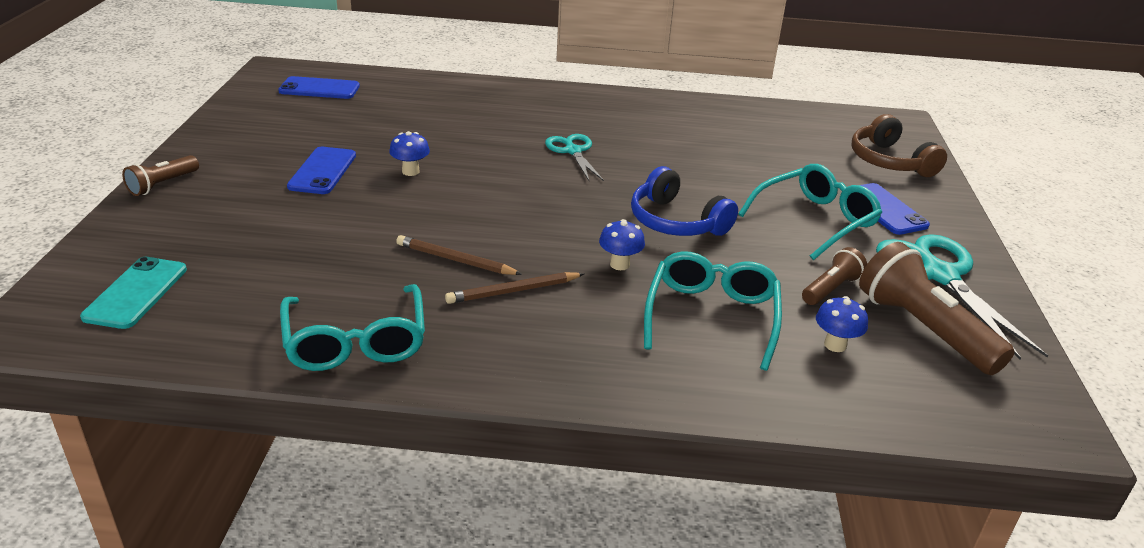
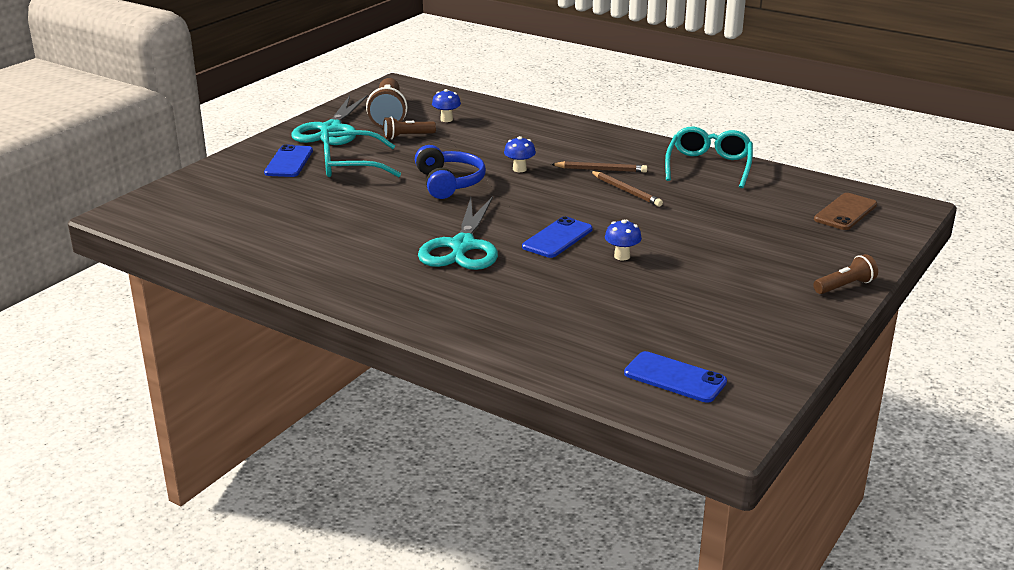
camera: 150 degrees left, 5 degrees down
(136, 293) = (845, 212): turquoise phone -> brown phone
(322, 171) = (700, 272): blue phone -> blue phone (557, 238)
(573, 151) = (462, 246): turquoise scissors -> turquoise scissors, size x1.69
(711, 317) = (496, 139): turquoise glasses -> none
(889, 161) = (212, 187): brown headphones -> none

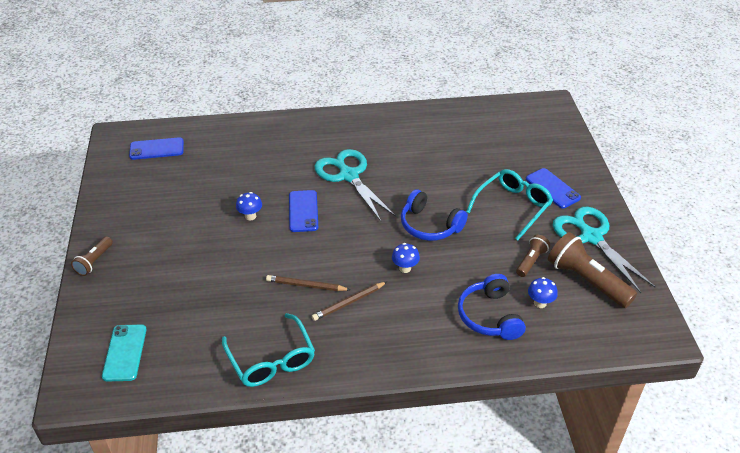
camera: 140 degrees right, 15 degrees up
(497, 127) = (489, 316): none -> blue headphones
(845, 212) = (125, 353): brown phone -> turquoise phone

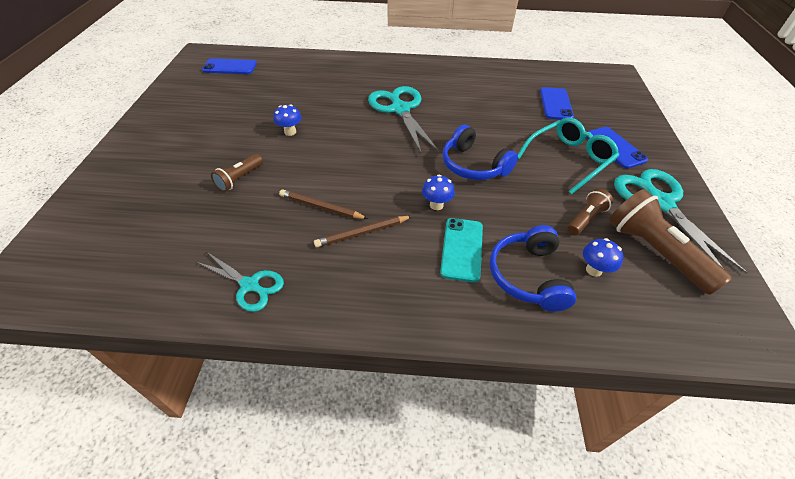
camera: 10 degrees right, 5 degrees up
(94, 261) = (119, 152): brown flashlight -> brown flashlight (239, 179)
(125, 353) = (93, 249): turquoise phone -> turquoise phone (462, 249)
(271, 359) = (249, 285): turquoise glasses -> turquoise scissors
(303, 211) = (344, 134): blue phone -> blue phone (555, 104)

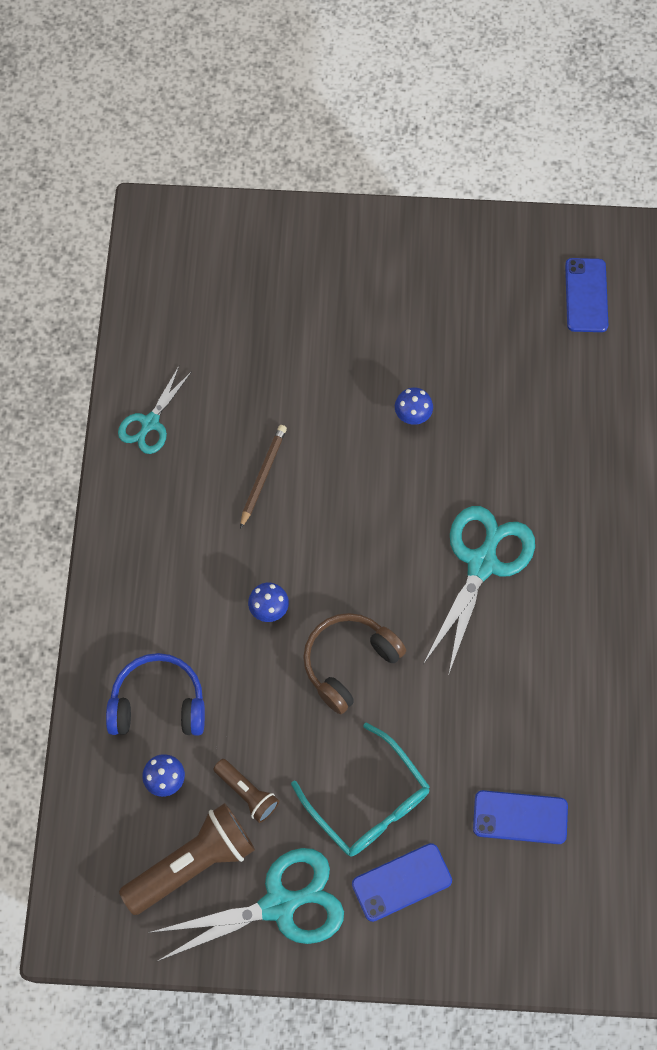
camera: 90 degrees right, 20 degrees up
(239, 179) = (311, 375): brown flashlight -> none
(362, 233) = (222, 524): brown pencil -> none
(400, 109) = (482, 563): turquoise scissors -> turquoise scissors turned 45 degrees counterclockwise
(462, 249) = (197, 635): turquoise phone -> none
(473, 165) = (349, 662): blue headphones -> brown headphones

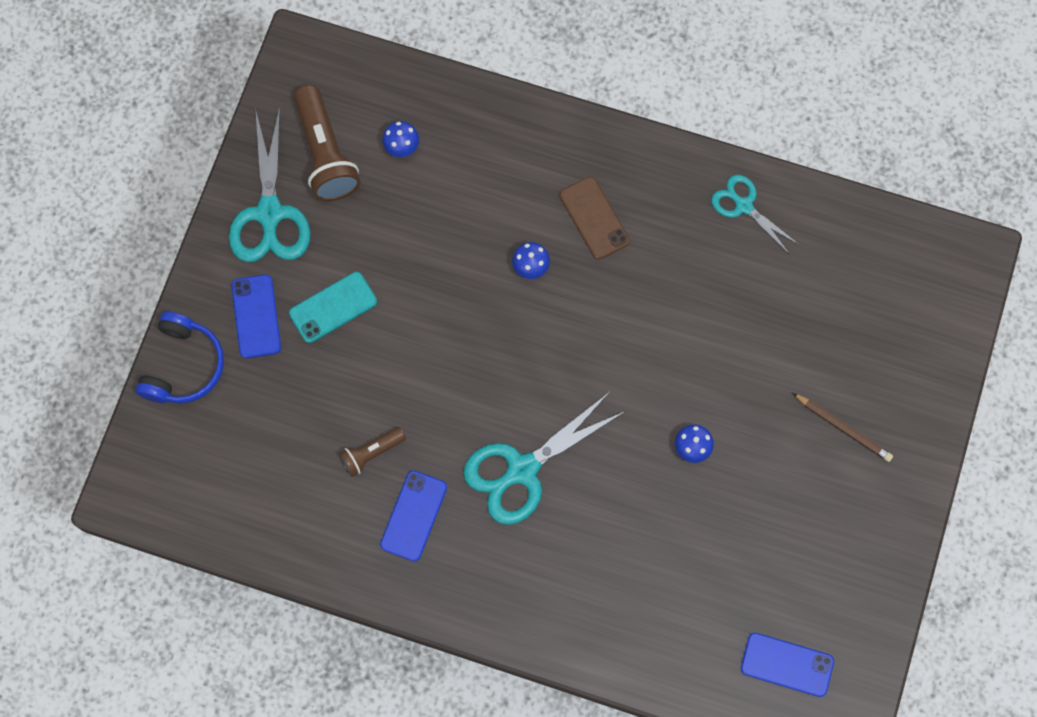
camera: 105 degrees right, 5 degrees up
(158, 703) = (471, 156): blue headphones -> blue headphones (184, 366)
(198, 560) = (594, 218): none -> brown phone
(247, 793) = (370, 210): brown flashlight -> brown flashlight (371, 453)
(263, 475) = (664, 294): brown pencil -> brown pencil (843, 429)
(349, 662) = (461, 324): brown headphones -> none
(368, 801) = (333, 307): turquoise glasses -> turquoise phone
(482, 563) = (522, 469): turquoise scissors -> turquoise scissors turned 105 degrees clockwise
(520, 817) = (279, 432): blue phone -> blue phone (414, 516)

